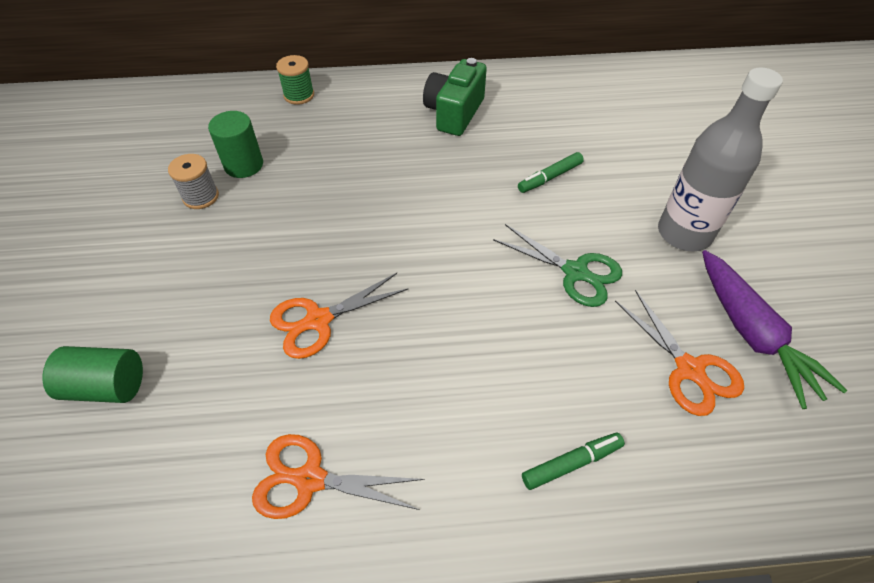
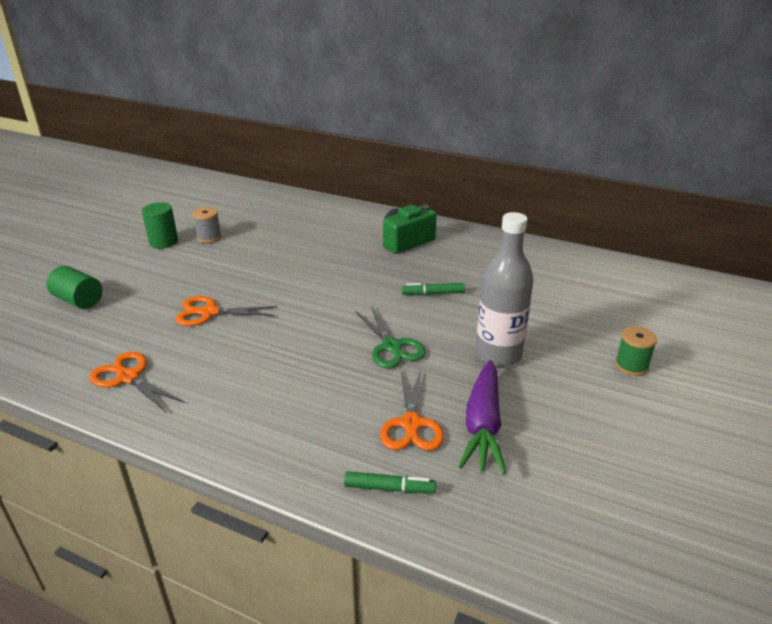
camera: 30 degrees right, 20 degrees down
(244, 165) = (248, 230): green cylinder -> green cylinder (163, 242)
(299, 95) = (316, 206): green spool -> green spool (631, 366)
(571, 463) = (276, 434): green marker -> green marker (389, 488)

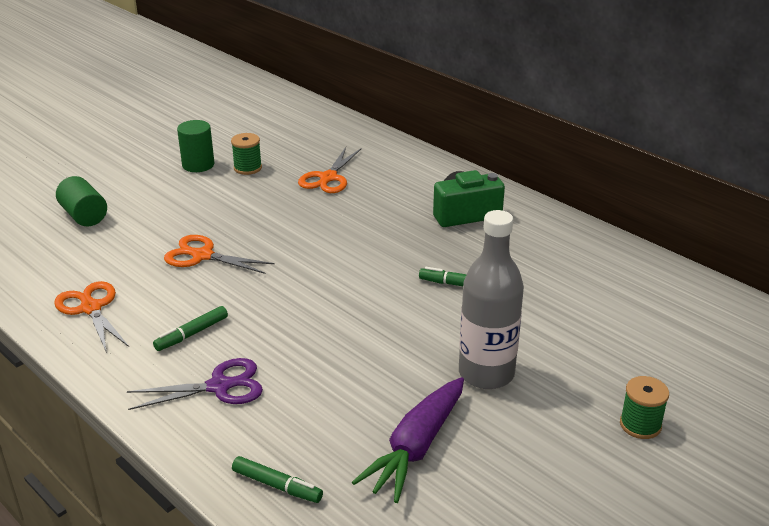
camera: 20 degrees right, 0 degrees up
(209, 237) = (248, 168): grey spool -> green spool
(237, 378) = (192, 334): none -> green marker
(287, 417) = (219, 386): none -> purple scissors
(391, 346) = (371, 336): green scissors -> none
(411, 424) = (340, 426): orange scissors -> orange scissors (328, 178)

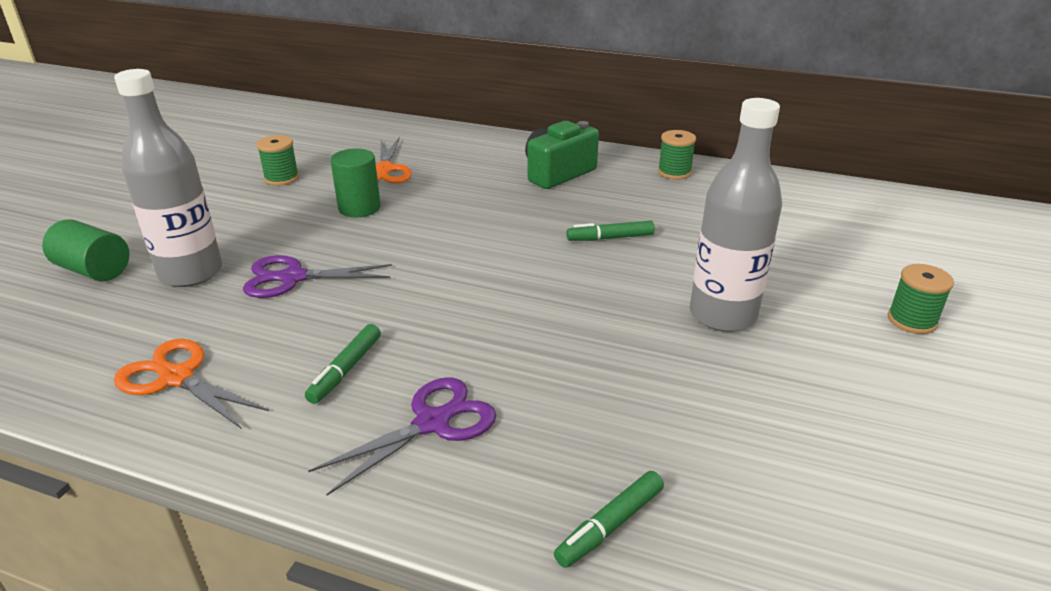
camera: 25 degrees left, 0 degrees up
(141, 234) = (191, 273): none -> grey bottle
(198, 165) = (216, 186): green cylinder -> green cylinder (359, 208)
(202, 256) = (293, 278): orange scissors -> purple scissors
(277, 485) = (610, 525): green marker -> green marker turned 135 degrees clockwise
(416, 447) = (728, 418): purple carrot -> none
(569, 237) = (674, 172): none -> green spool

